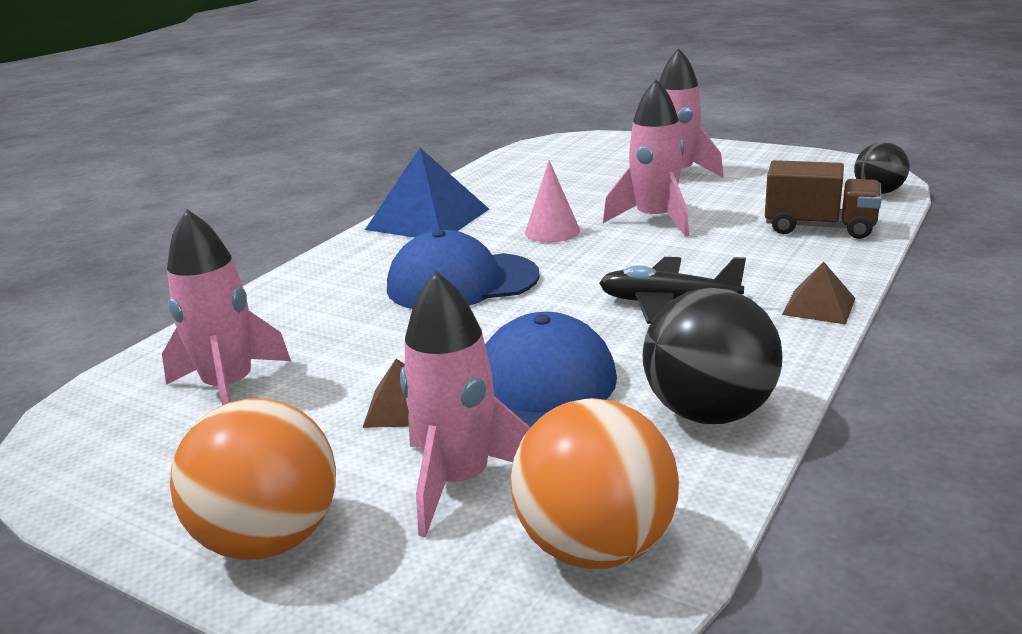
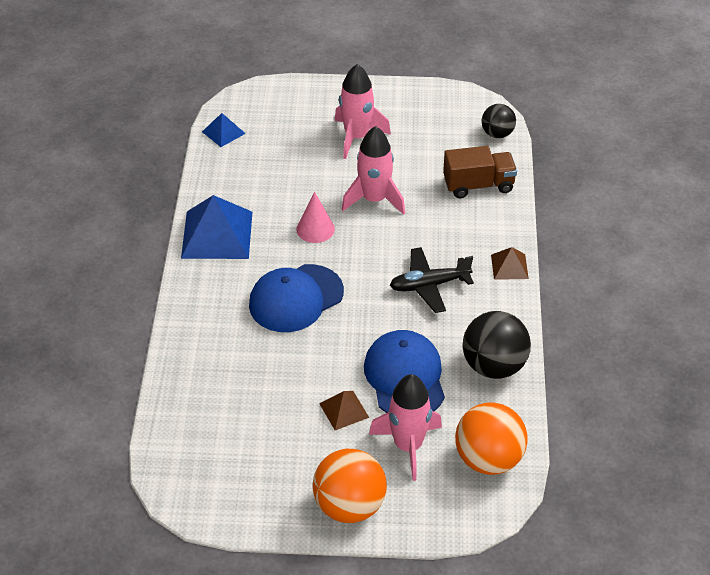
camera: 30 degrees left, 20 degrees up
(229, 388) = (236, 428): pink rocket -> none
(521, 156) = (223, 132): none -> blue pyramid

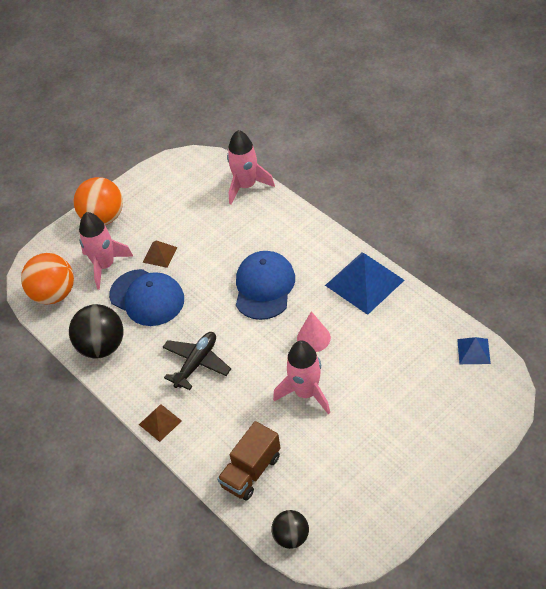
camera: 140 degrees right, 5 degrees up
(356, 137) = (385, 433): pink rocket -> pink rocket (246, 186)

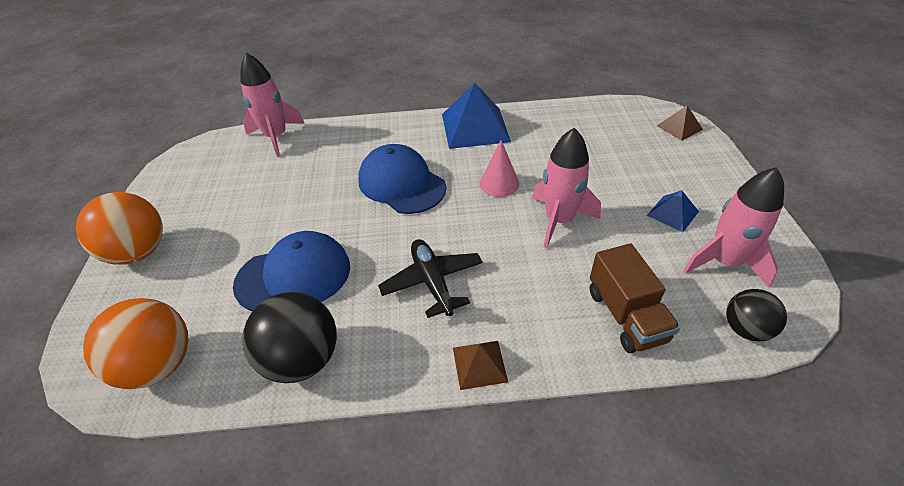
camera: 55 degrees left, 5 degrees down
(105, 266) = (199, 288): pink rocket -> pink rocket (724, 262)
(160, 254) = (257, 234): brown pyramid -> brown pyramid (679, 127)
(473, 351) = (610, 110): blue pyramid -> blue pyramid (673, 213)

